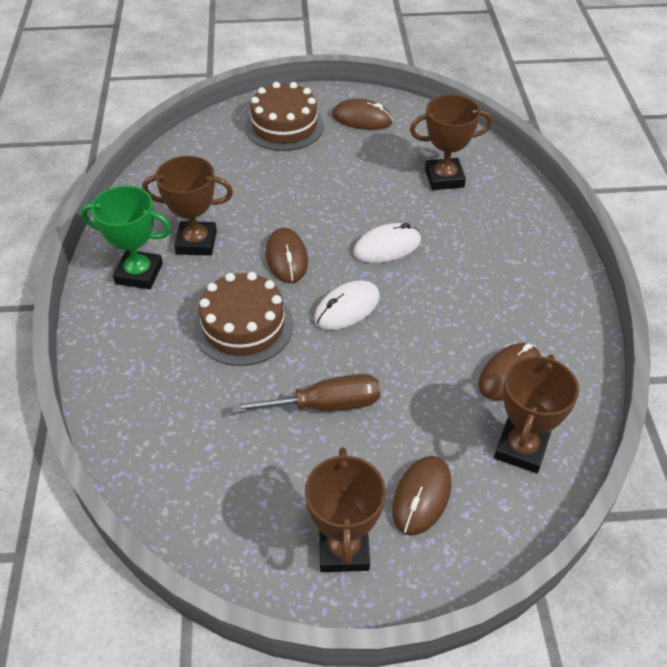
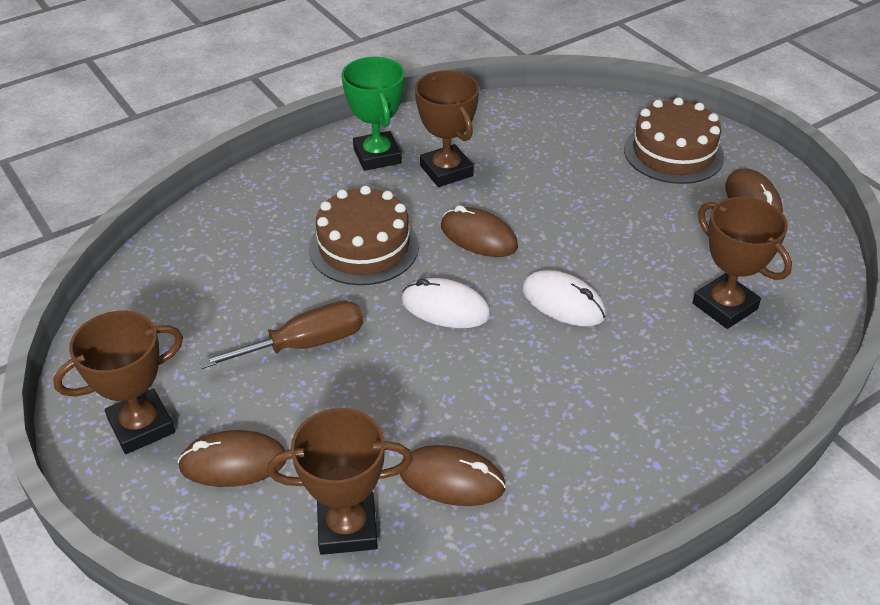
camera: 60 degrees right, 5 degrees down
(286, 258) = (478, 237): brown mouse -> brown mouse turned 75 degrees clockwise
(326, 405) = (305, 344): brown screwdriver -> brown screwdriver turned 75 degrees counterclockwise

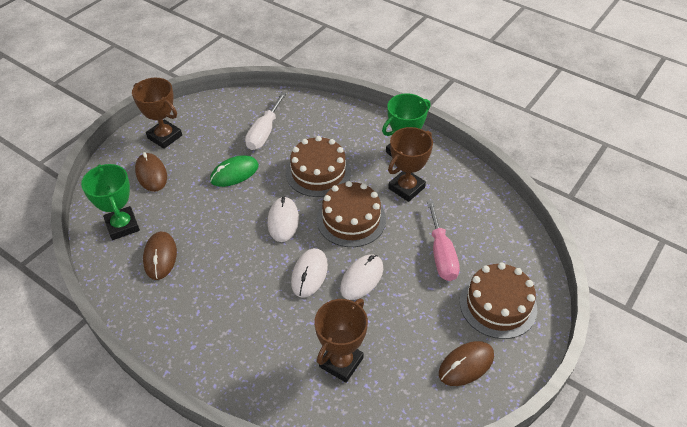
camera: 70 degrees right, 5 degrees up
(230, 288) = (264, 132): none -> white screwdriver
(305, 344) = (234, 173): brown screwdriver -> green mouse
(347, 528) = (122, 226): brown trophy -> green trophy
(478, 237) = (351, 219): brown mouse -> brown cake
(578, 173) = (441, 254): none -> pink screwdriver
(591, 253) = (362, 278): none -> white mouse

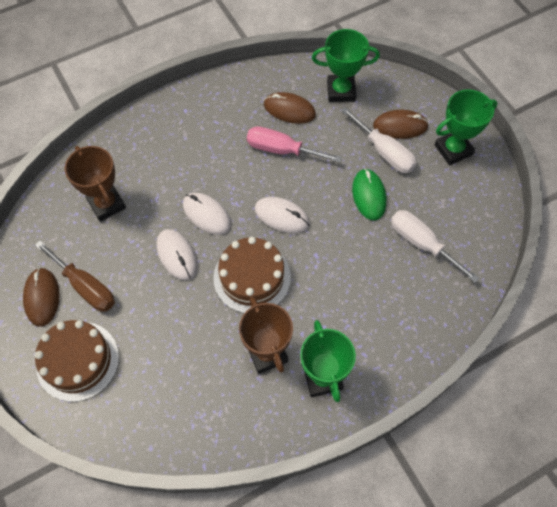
camera: 115 degrees right, 15 degrees up
(165, 137) = (453, 150): brown trophy -> green trophy
(184, 176) = (384, 152): none -> white screwdriver
(318, 172) = (333, 273): brown cake -> none
(433, 334) = (85, 287): none -> brown screwdriver
(441, 254) = (162, 341): pink screwdriver -> pink screwdriver (281, 150)

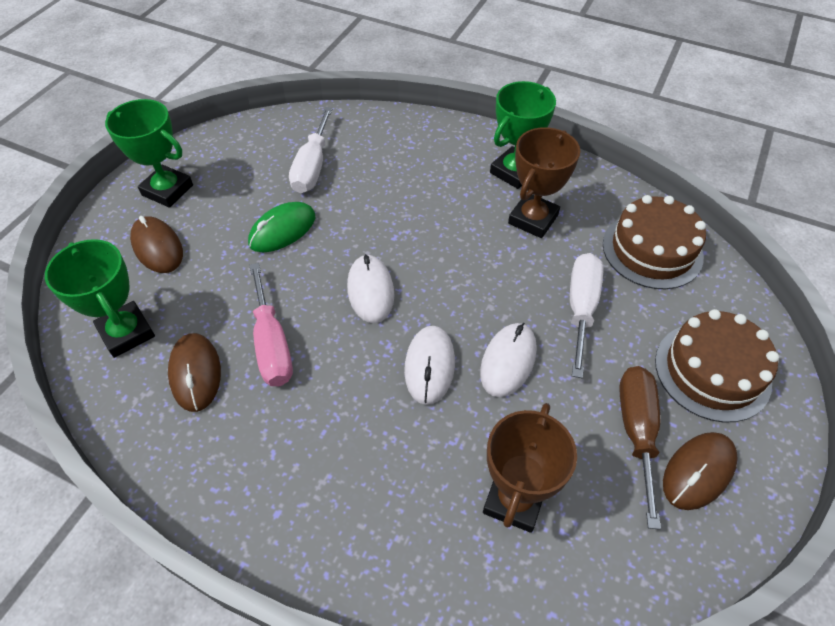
camera: 125 degrees left, 10 degrees down
(252, 277) = (468, 275): brown cake -> brown cake (652, 250)
(384, 152) = (208, 244): white screwdriver -> white screwdriver (581, 308)

